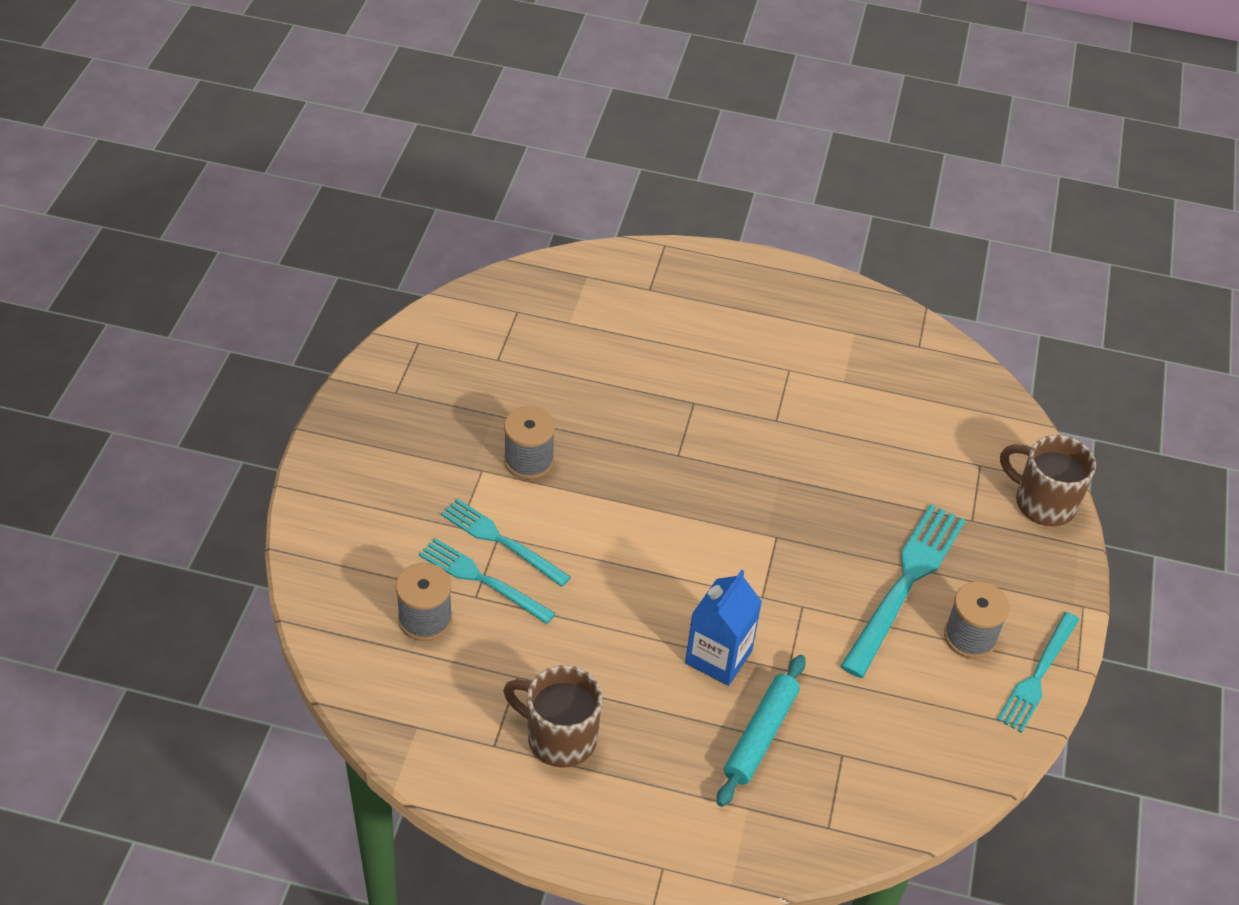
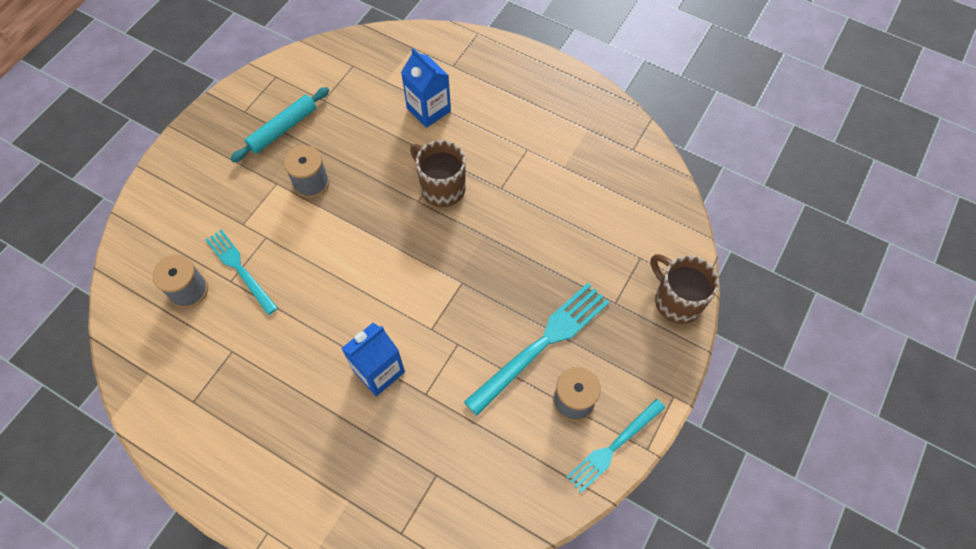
camera: 20 degrees right, 15 degrees up
(502, 541) = (266, 242): turquoise fork -> none
(559, 737) = (239, 407): brown mug -> brown mug (441, 188)
(643, 346) = (428, 110): none -> blue carton
(761, 735) = (382, 443): turquoise rolling pin -> turquoise rolling pin (283, 129)

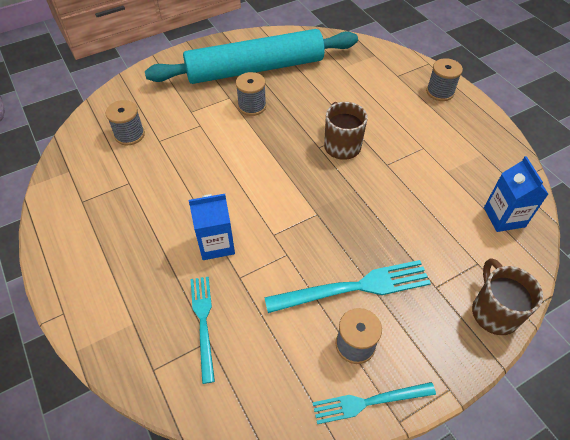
camera: 30 degrees right, 10 degrees down
(240, 269) = (170, 137): turquoise fork -> turquoise fork (203, 323)
(283, 129) = (255, 69): turquoise rolling pin -> turquoise rolling pin, size x2.30
(428, 110) = (363, 95): blue carton -> blue carton (504, 217)
(509, 68) = (440, 92): none -> grey spool

